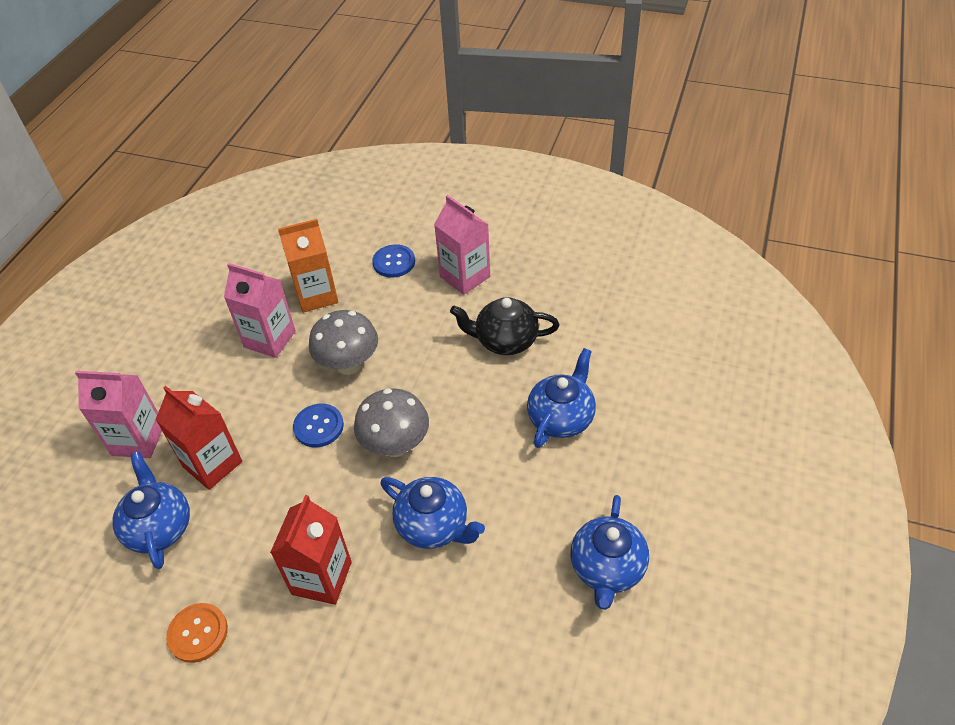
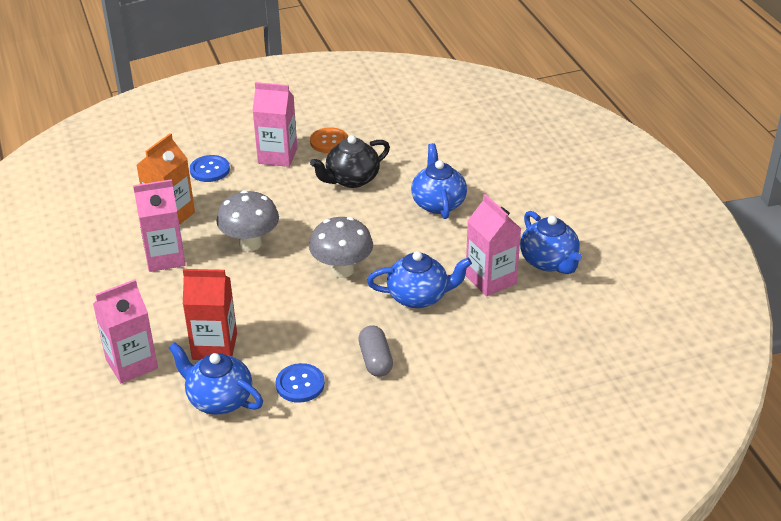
camera: 40 degrees left, 10 degrees down
(198, 633) = (324, 433): orange button -> orange button (329, 141)
(318, 426) = (271, 287): blue button -> blue button (300, 384)
(321, 578) = (375, 360): red carton -> grey capsule
(523, 552) = (491, 280): none -> pink carton

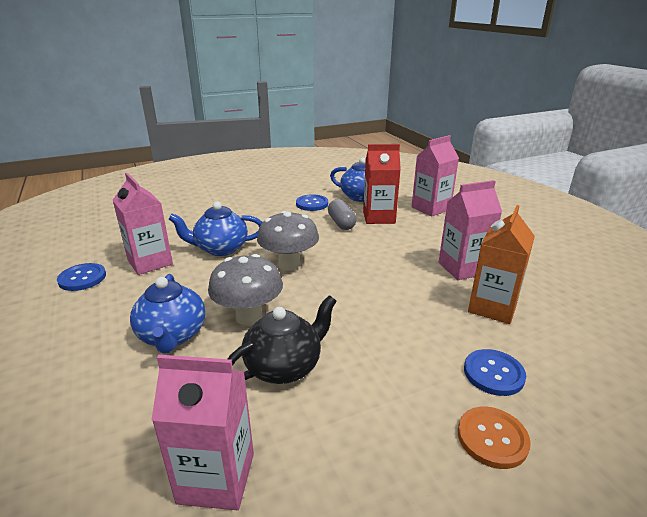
camera: 175 degrees right, 10 degrees down
(250, 243) = (386, 283): grey mushroom -> grey mushroom (249, 316)
(277, 156) = (406, 406): pink carton -> pink carton (216, 478)
(329, 141) = (328, 444): orange button -> orange button (492, 438)
(375, 360) = (261, 215): grey capsule -> grey capsule (341, 223)
(549, 262) = (82, 278): blue teapot -> blue button

